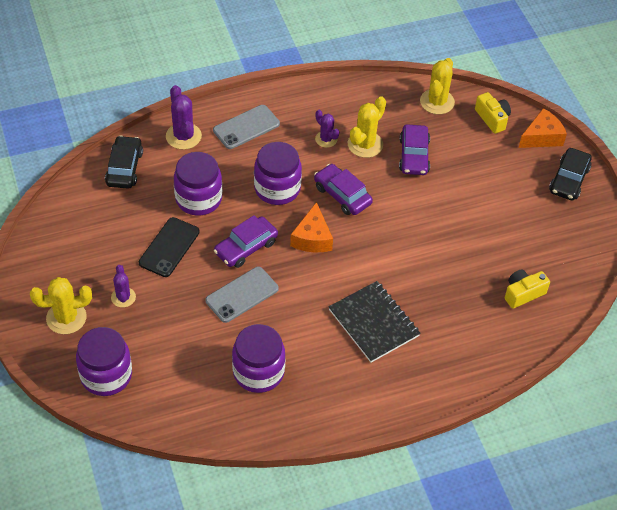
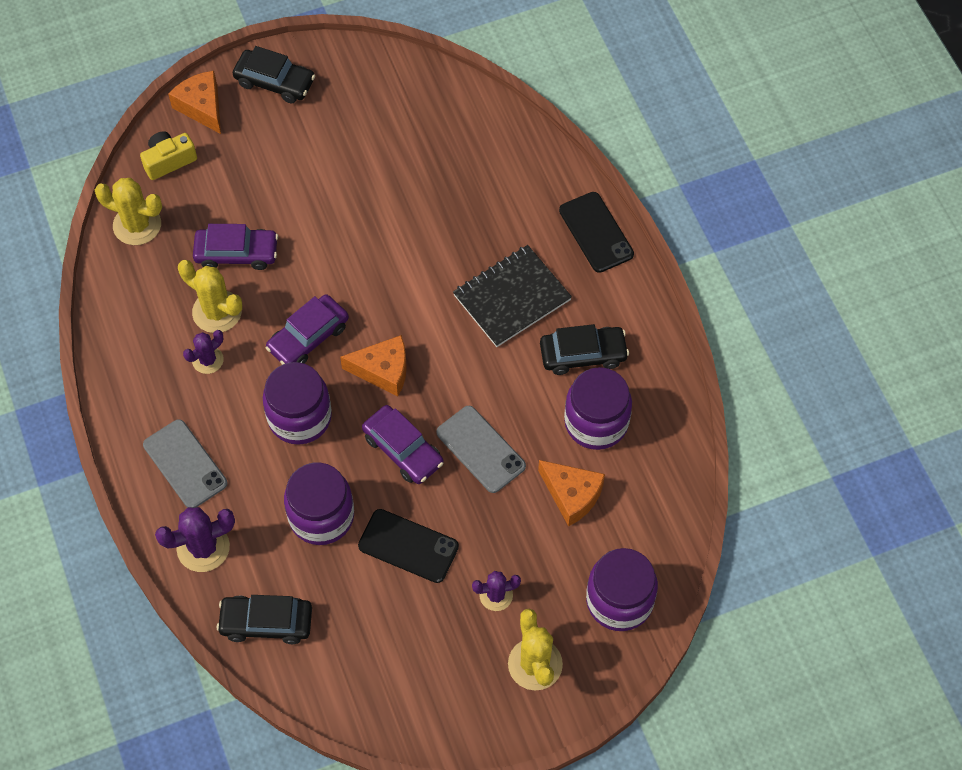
camera: 90 degrees left, 10 degrees up
(197, 351) = (572, 495): none -> orange cheese
(320, 368) = (583, 354): none -> black car
(436, 386) = (596, 232): none -> black phone
(523, 293) = (456, 140): yellow camera -> none

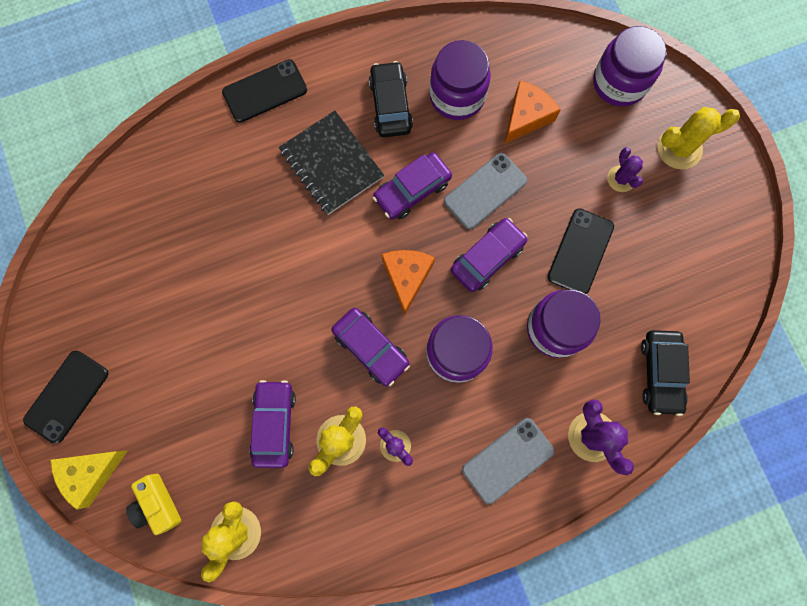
camera: 90 degrees left, 15 degrees up
(202, 107) = (91, 473): orange cheese -> yellow cheese
(275, 82) = (67, 396): black car -> black phone
(482, 376) = (412, 190): none -> purple car

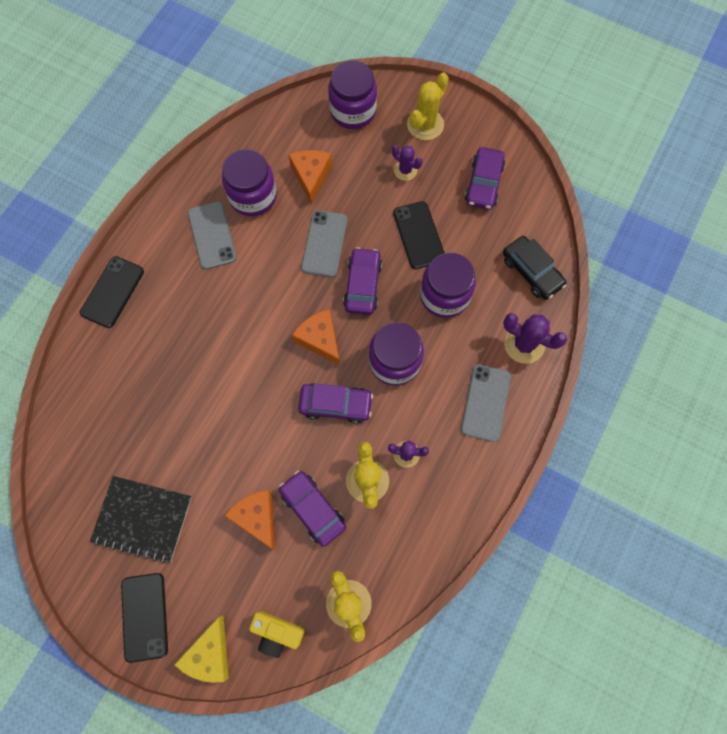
camera: 40 degrees left, 5 degrees down
(222, 391) = (257, 517): none -> orange cheese
(331, 164) = (203, 305): black notebook -> black notebook (143, 519)
(390, 105) = (212, 235): black car -> grey phone
(412, 190) = (274, 280): purple car -> purple car (483, 183)

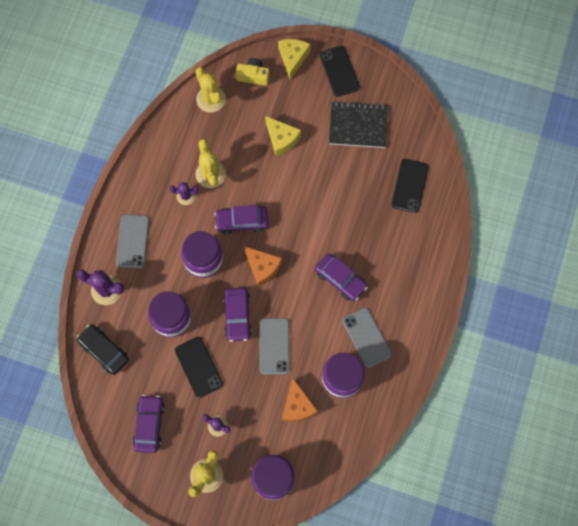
camera: 170 degrees right, 0 degrees up
(112, 292) = (430, 277): black phone -> black phone (409, 186)
(257, 517) = (281, 139): orange cheese -> yellow cheese
(313, 509) = (245, 150): purple car -> purple car (340, 279)

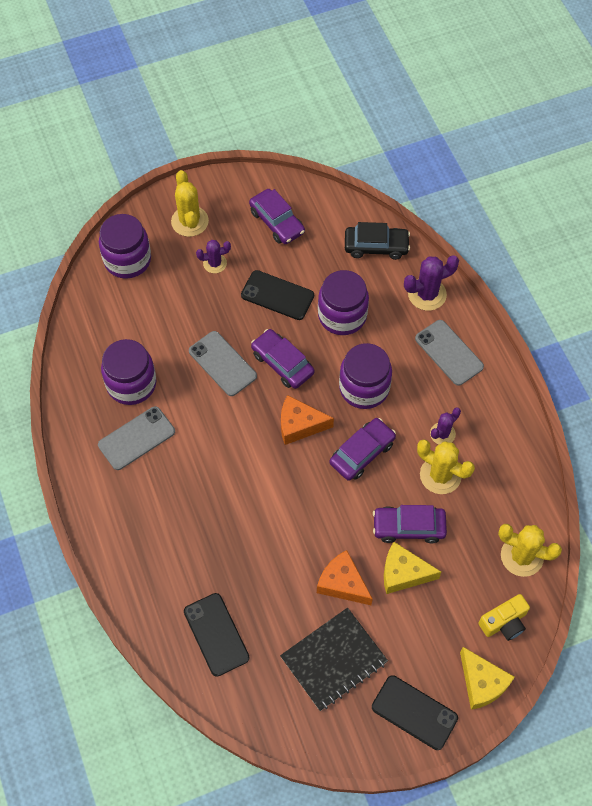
camera: 140 degrees right, 10 degrees down
(297, 406) = (155, 330): orange cheese -> orange cheese (342, 583)
(340, 279) = (210, 473): purple car -> purple car (408, 527)
(366, 337) = (136, 438): grey phone -> grey phone turned 60 degrees counterclockwise

